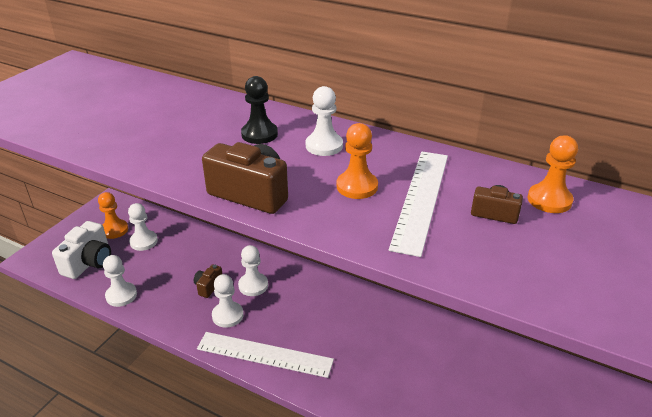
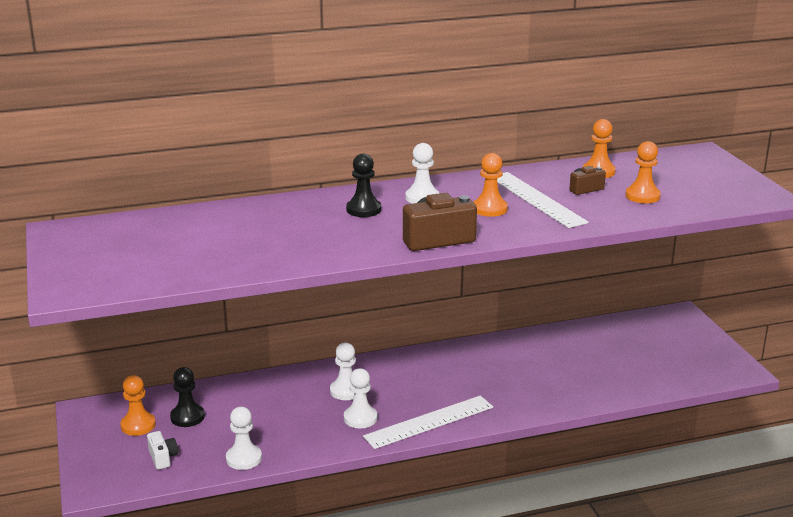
camera: 45 degrees left, 10 degrees down
(89, 262) = (162, 458): white camera -> white camera, size x0.54
(144, 241) = (187, 417): white pawn -> black pawn
(208, 286) = (310, 411): brown camera -> none
(548, 257) = (642, 196): none -> orange pawn

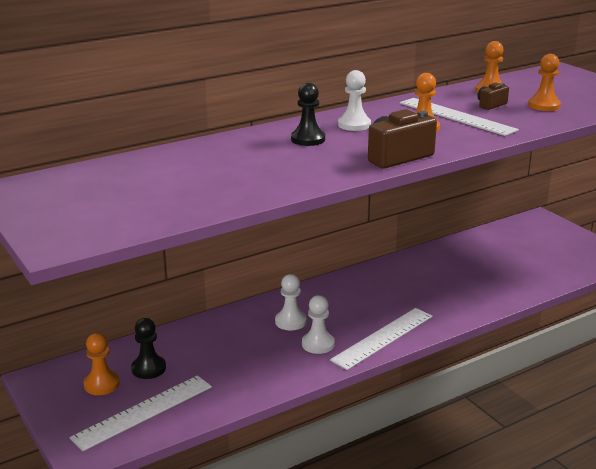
camera: 15 degrees left, 0 degrees up
(162, 458) = (143, 412): white camera -> white ruler
(244, 458) = (226, 399): white pawn -> none

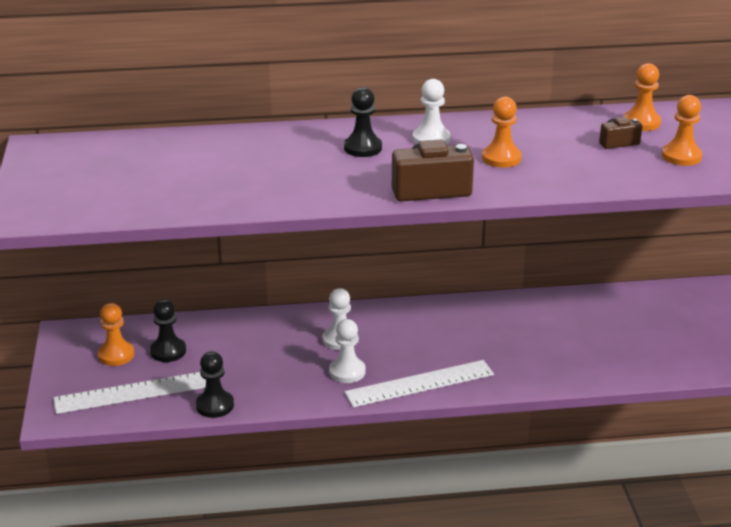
camera: 25 degrees right, 5 degrees up
(228, 401) = (215, 405): none -> black pawn
(456, 116) = (558, 150): white ruler -> none

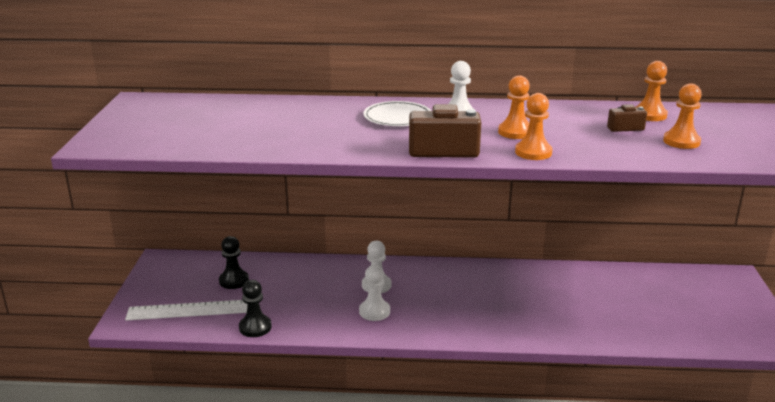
camera: 10 degrees right, 5 degrees down
(116, 355) = (192, 279): orange pawn -> orange pawn (533, 152)
(362, 148) = (397, 117): black pawn -> white plate
(419, 383) = (434, 327): white ruler -> none

